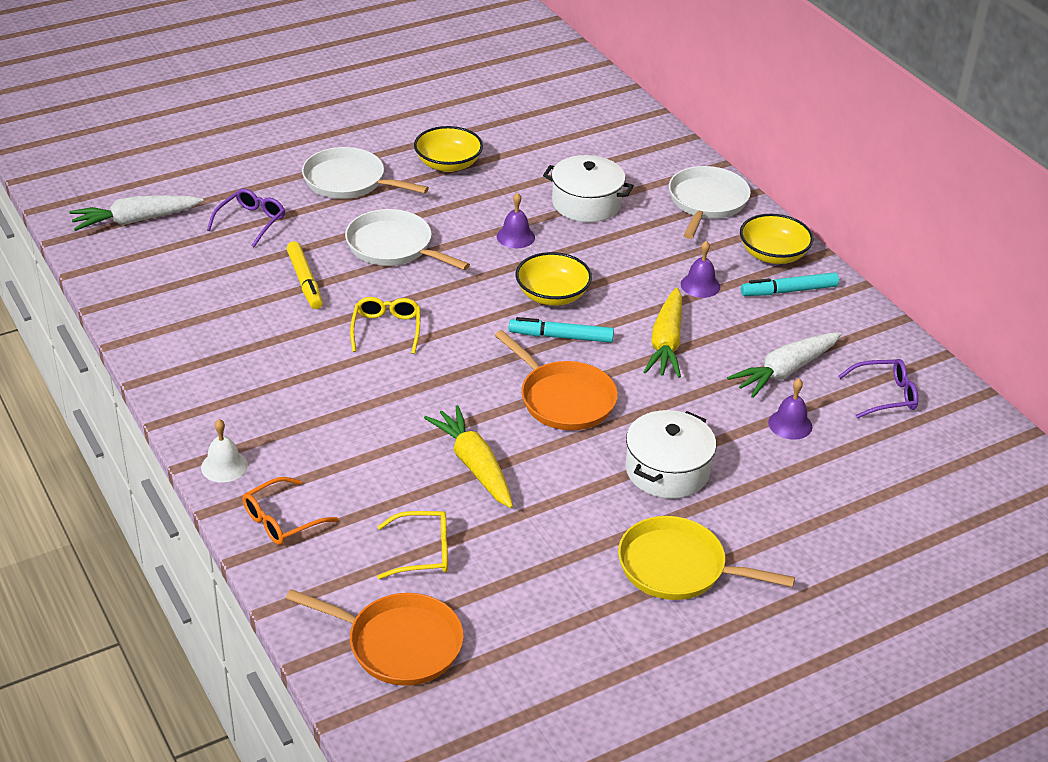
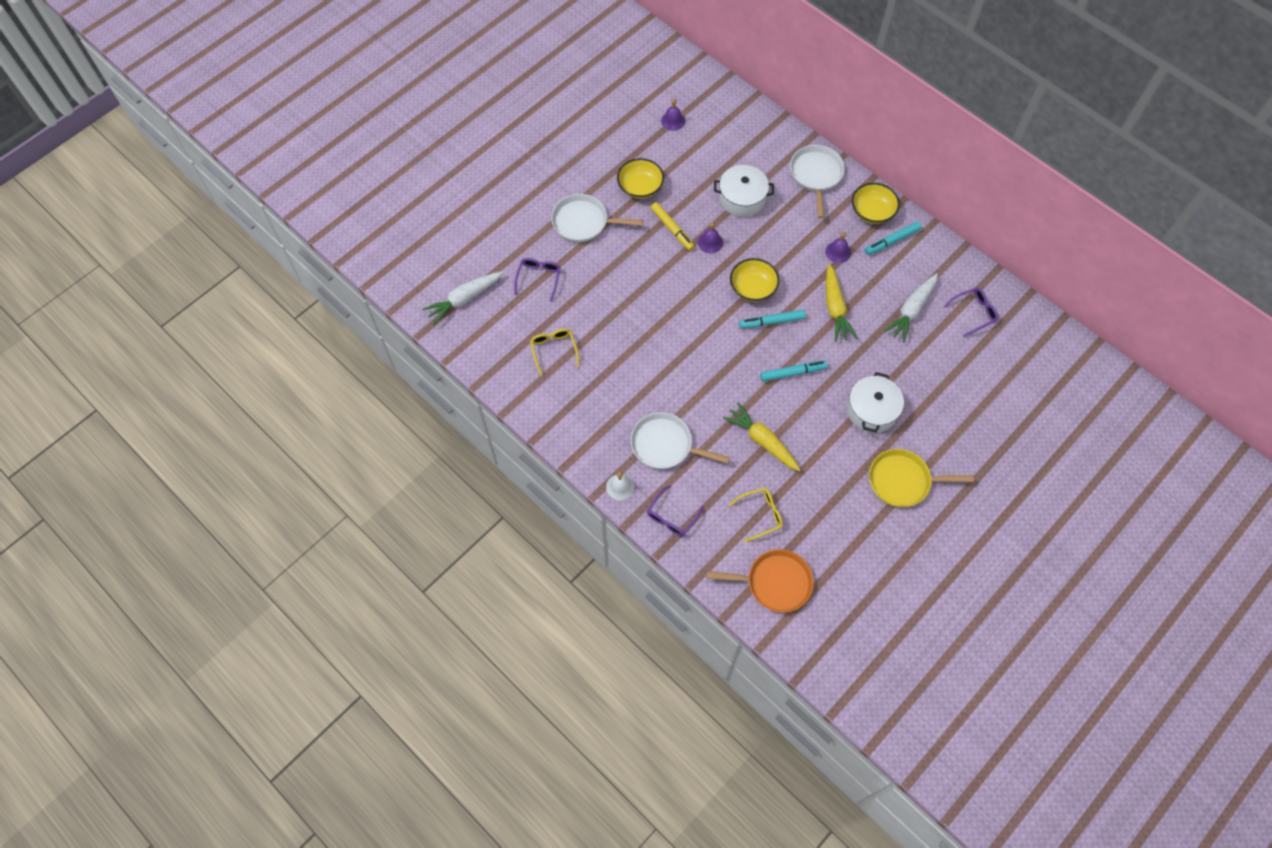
camera: 15 degrees left, 25 degrees up
(282, 520) = (672, 516): orange glasses -> purple glasses
(305, 281) = (597, 321): yellow marker -> yellow marker (672, 229)
(386, 329) = (665, 348): yellow glasses -> yellow glasses (554, 350)
(393, 247) = (638, 274): white pan -> white pan (665, 445)
(563, 399) = (793, 373): orange pan -> turquoise marker
(790, 424) = (928, 353): purple bell -> purple bell (673, 121)

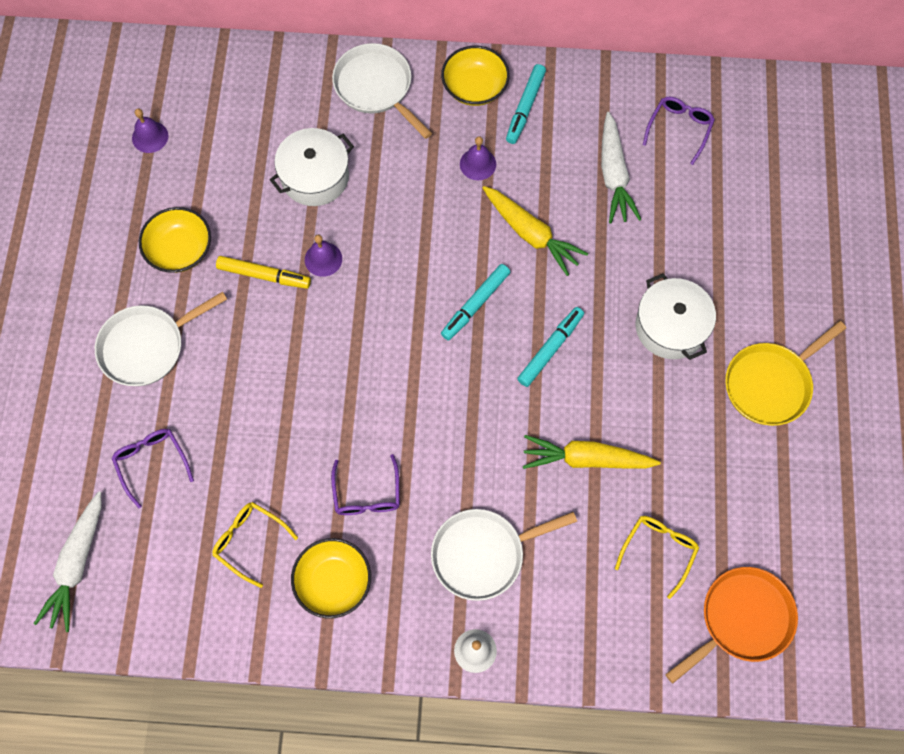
camera: 40 degrees left, 5 degrees up
(672, 516) = (565, 637): purple glasses -> purple glasses (367, 494)
(753, 288) = (419, 279): yellow bowl -> yellow bowl (333, 582)

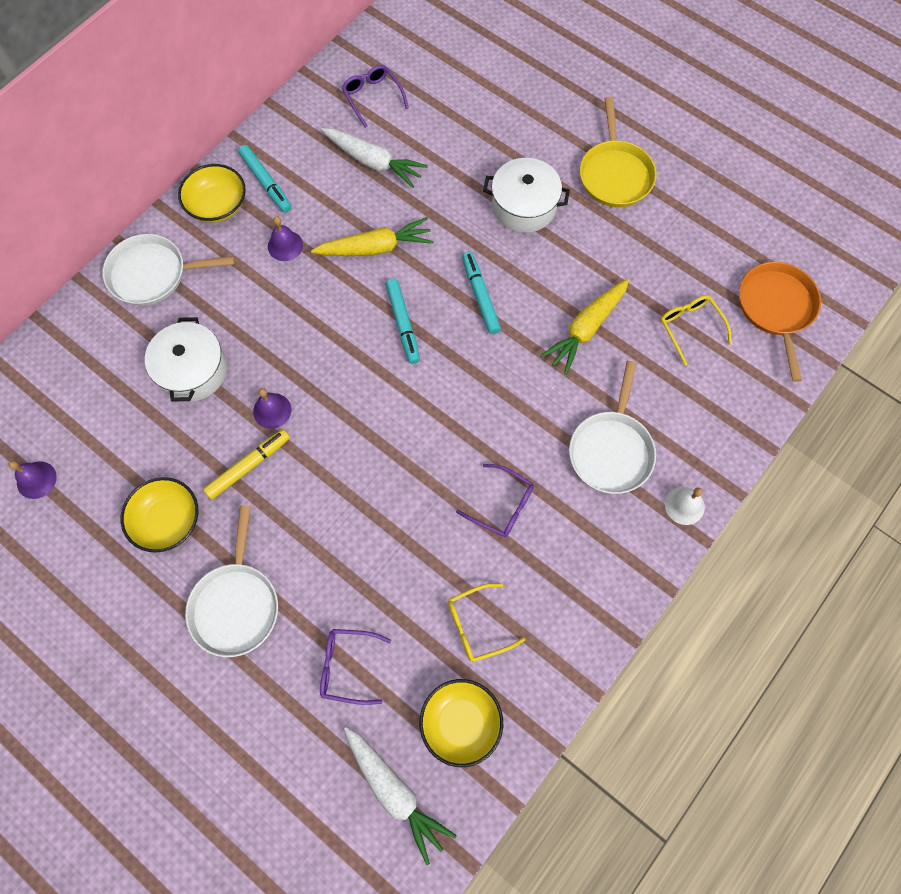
camera: 55 degrees left, 0 degrees up
(333, 582) = (558, 578): yellow bowl -> yellow bowl (461, 723)

